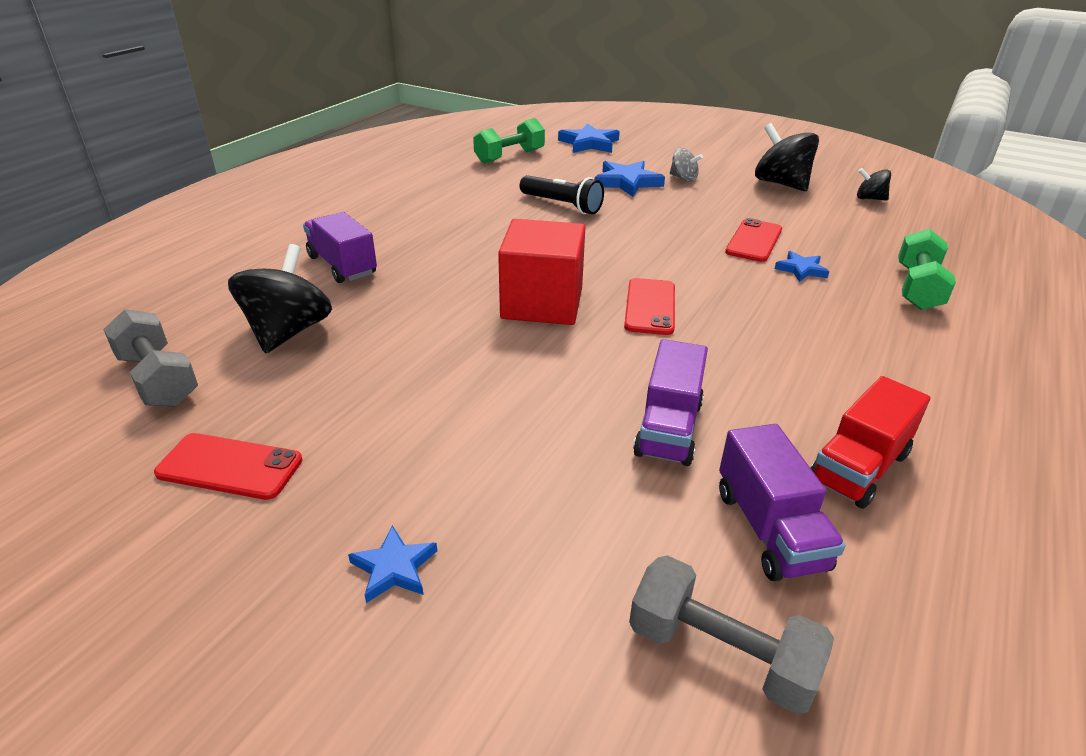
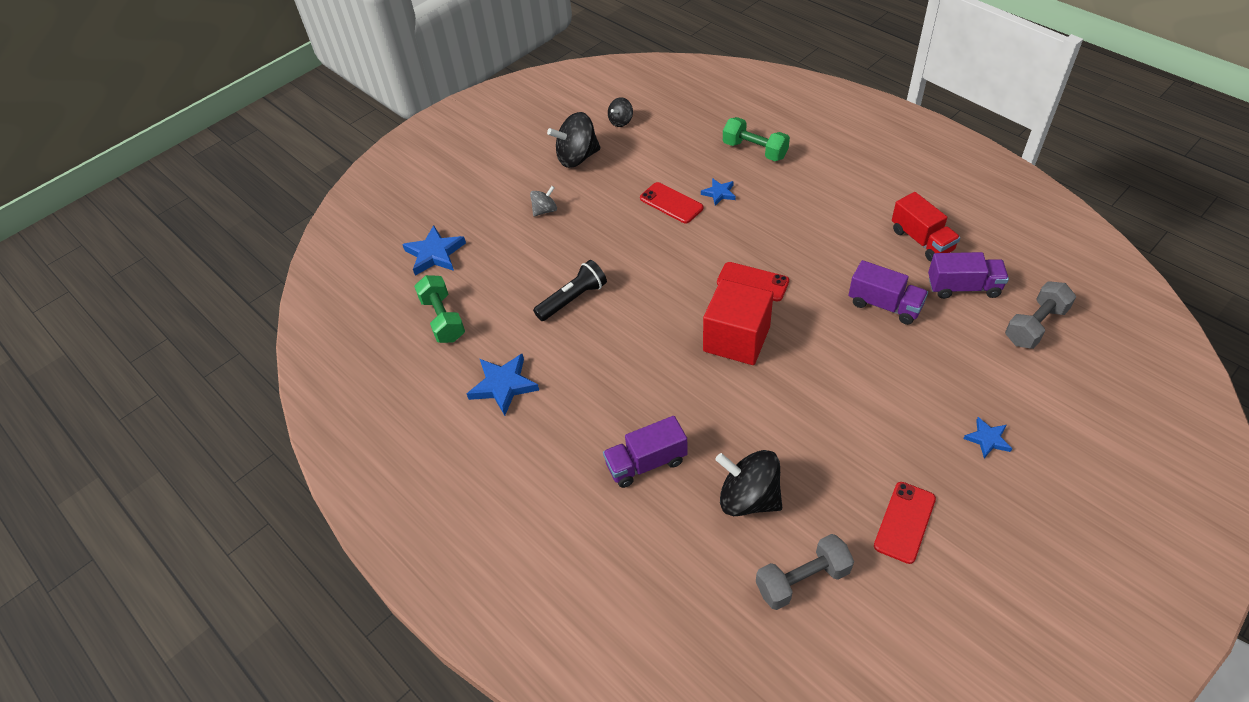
camera: 70 degrees left, 15 degrees up
(627, 182) = (539, 247): blue star -> blue star (503, 385)

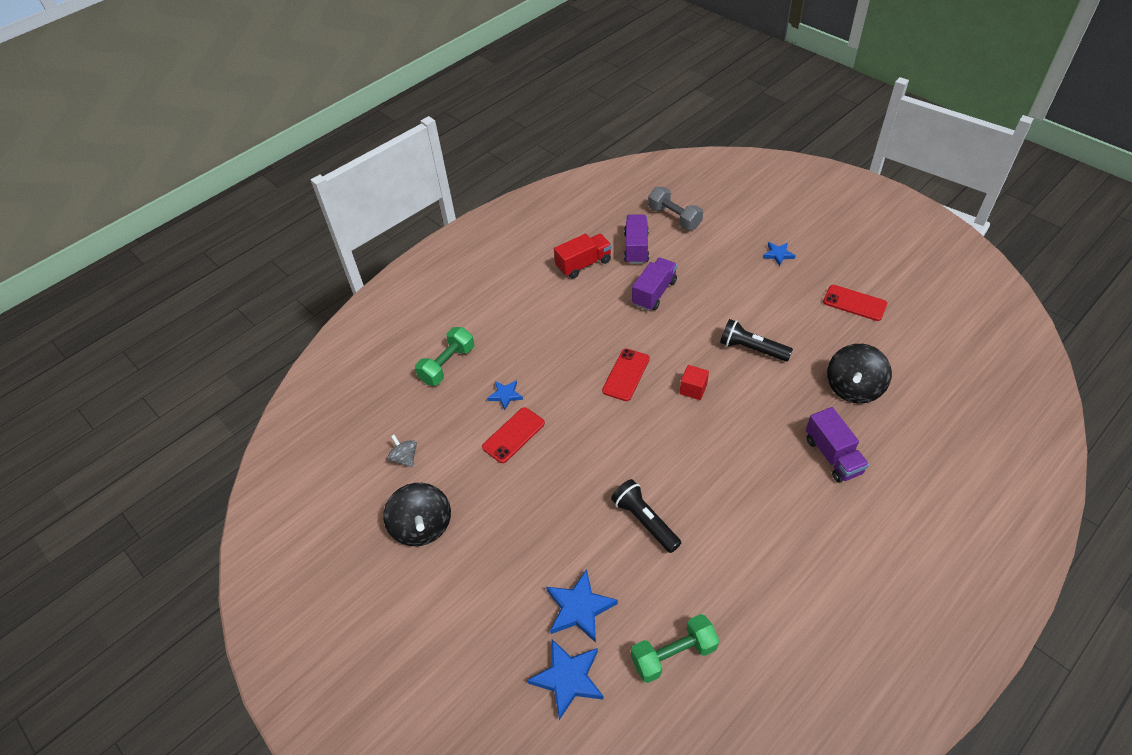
camera: 90 degrees left, 0 degrees up
(503, 385) = (762, 580): blue star -> blue star (579, 608)
(545, 210) = (507, 556): grey spinning top -> grey spinning top (405, 458)
(621, 121) = (368, 483): black spinning top -> none
(736, 339) = (693, 389): red cube -> red cube, size x0.47
(802, 580) = (914, 360): grey dumbbell -> none
(803, 397) = (751, 349): none -> black flashlight

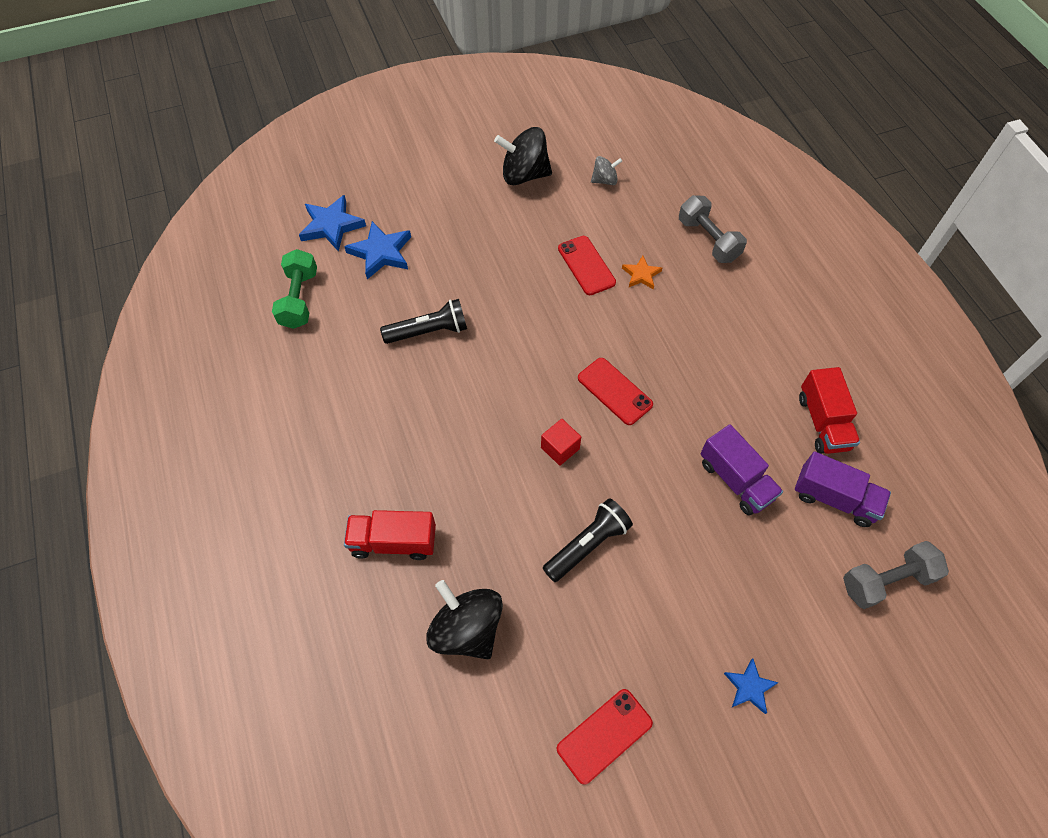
camera: 110 degrees right, 10 degrees up
(447, 365) = (708, 240): green dumbbell -> grey dumbbell
(505, 395) = (641, 275): blue star -> orange star
(833, 455) = (393, 541): purple truck -> red truck

